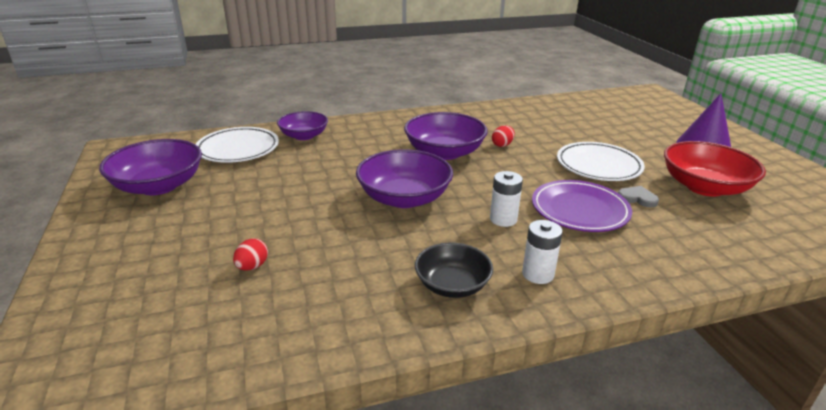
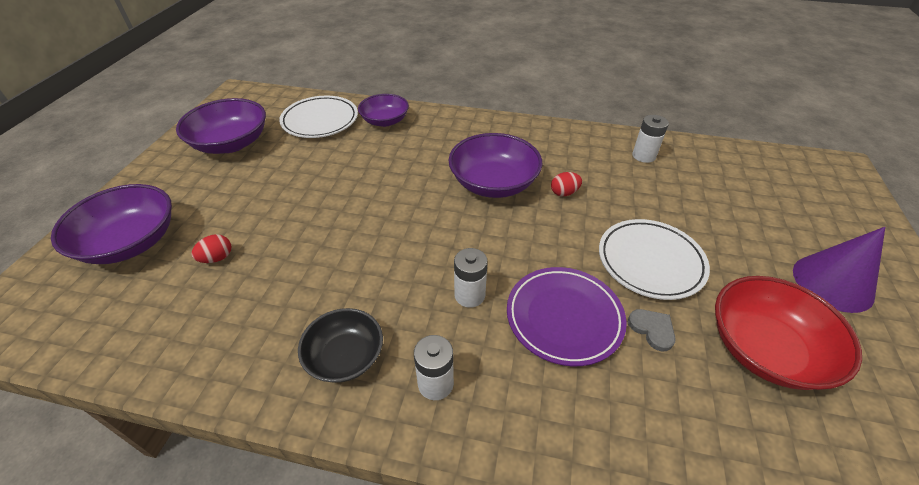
camera: 30 degrees right, 15 degrees up
(404, 198) = (402, 229): purple bowl -> purple bowl (130, 242)
(532, 112) = (643, 156): none -> white battery

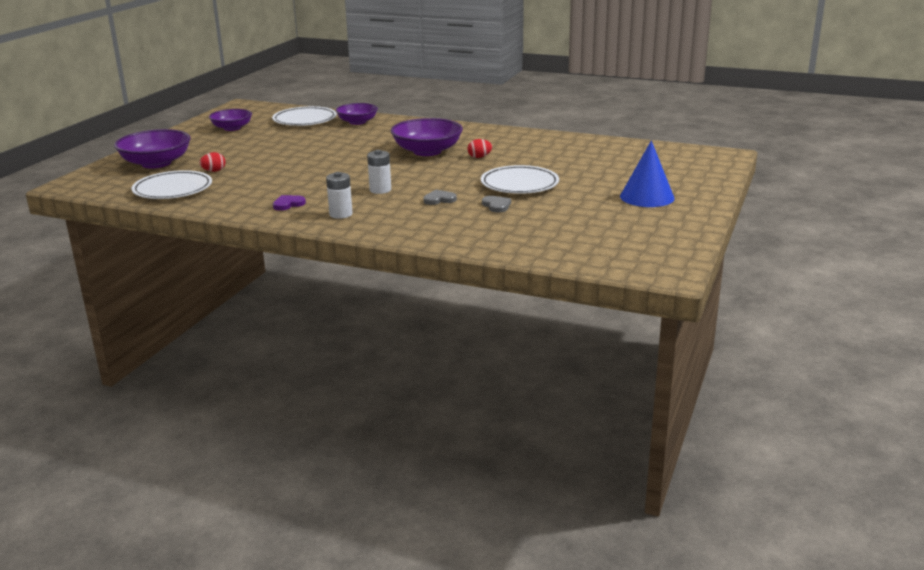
camera: 10 degrees right, 20 degrees down
(157, 323) = (173, 190): none -> white plate
(231, 143) = (232, 128): purple bowl -> purple bowl, size x0.64
(345, 356) = (288, 204): black bowl -> purple heart
(564, 317) = (439, 199): purple plate -> grey heart
(643, 156) = (560, 144): white battery -> none
(765, 349) = (567, 215): red bowl -> none
(832, 283) = (647, 197): purple cone -> blue cone

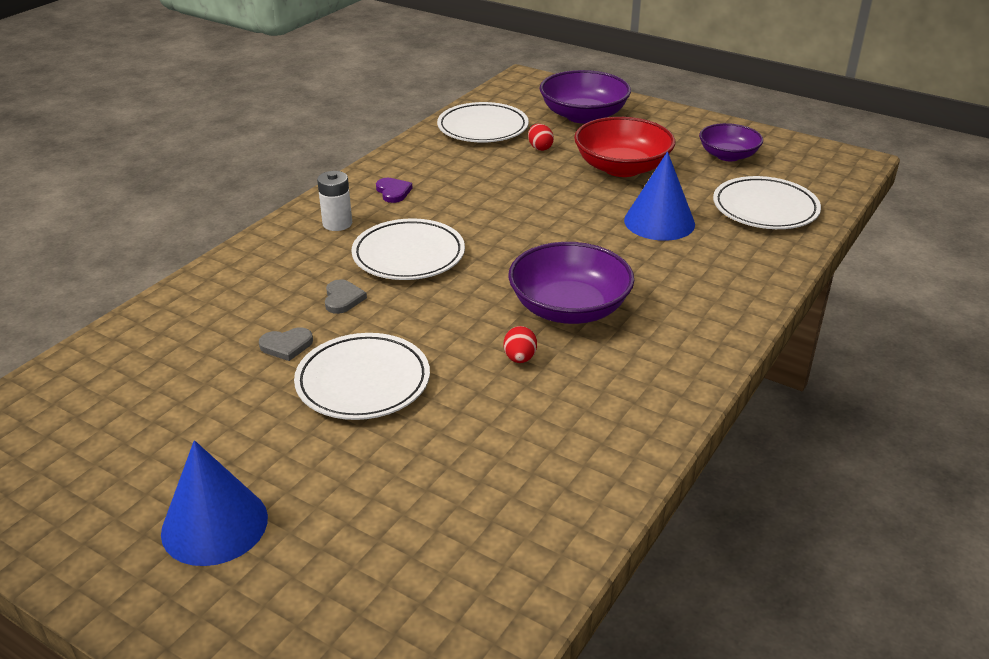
camera: 100 degrees right, 10 degrees up
(249, 149) = (622, 167): none -> red bowl
(324, 139) = (659, 222): none -> blue cone
(357, 122) = (751, 253): purple bowl -> none
(380, 190) = (408, 255): white battery -> white plate

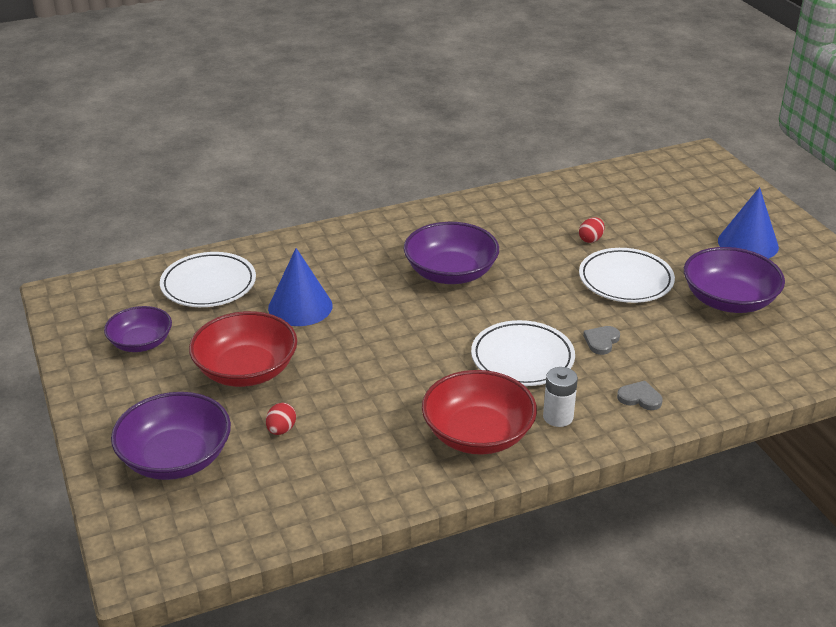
camera: 145 degrees left, 0 degrees up
(215, 407) = (728, 300): none -> purple bowl
(286, 345) = (663, 322): grey heart -> grey heart (640, 398)
(393, 192) = (478, 434): purple heart -> red bowl
(483, 128) = (299, 490): white plate -> none
(519, 358) = (516, 257): red egg -> red egg (591, 239)

